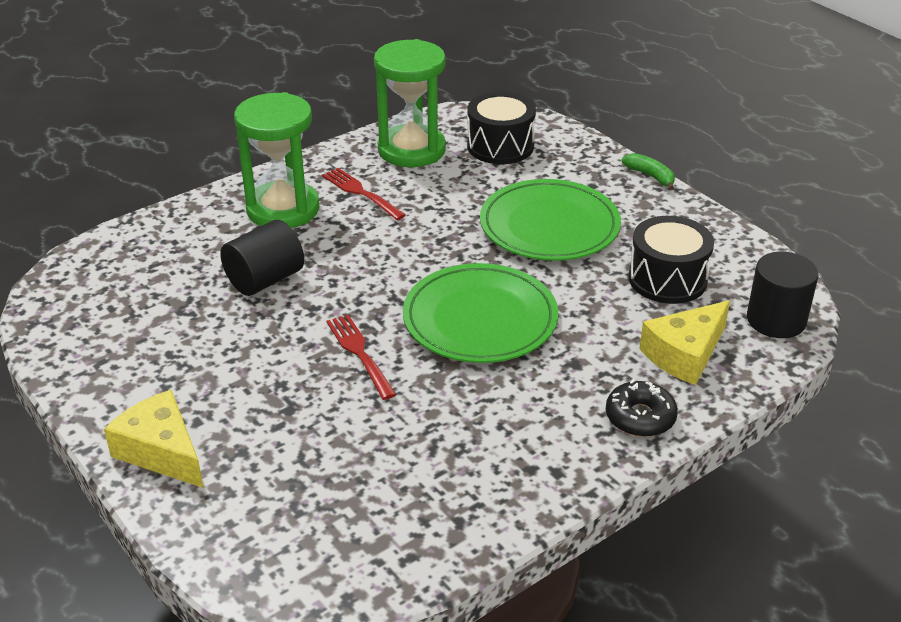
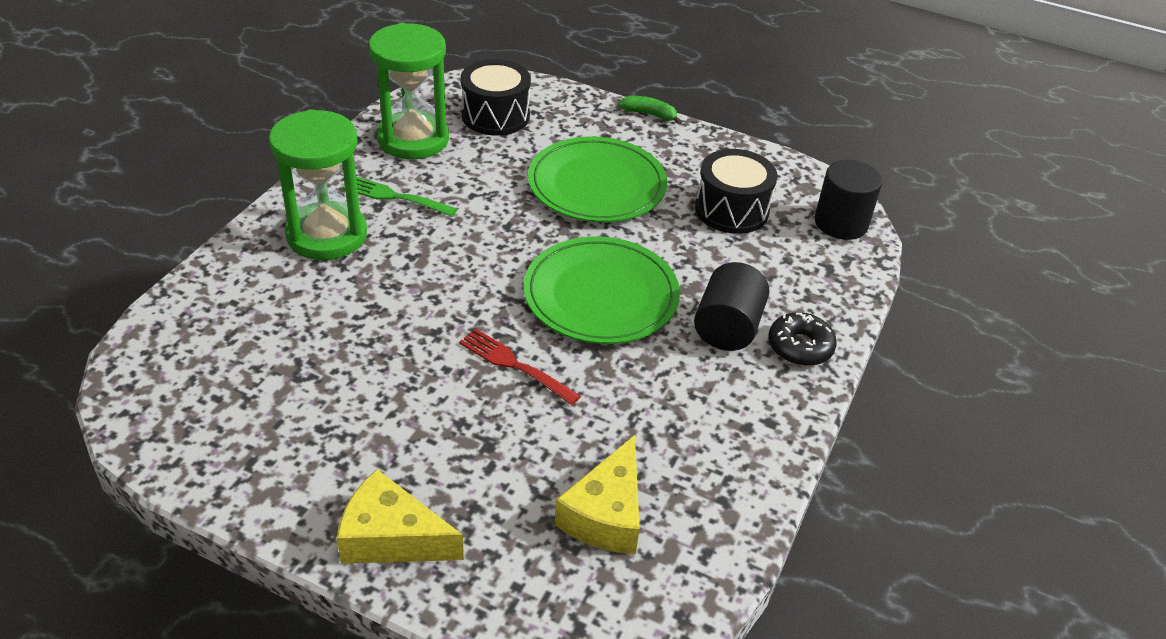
camera: 30 degrees left, 5 degrees up
(265, 280) = (364, 316): black cylinder -> black cylinder (727, 328)
(361, 193) = (396, 197): red fork -> green fork
(684, 354) = (793, 276): yellow cheese -> yellow cheese (605, 514)

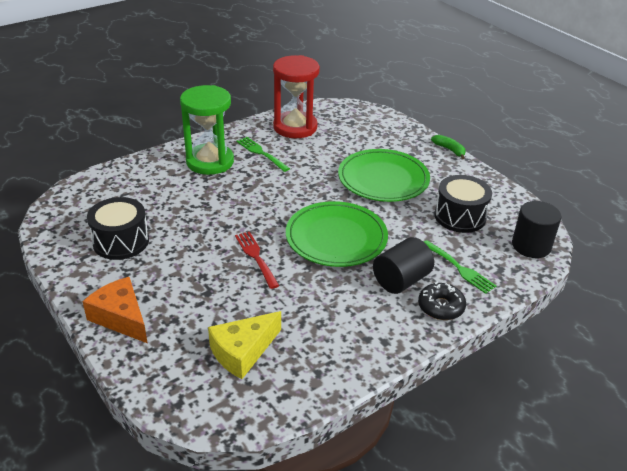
camera: 30 degrees right, 5 degrees down
(391, 537) = (121, 317): yellow cheese -> orange cheese
(413, 139) = (295, 127): green hourglass -> red hourglass
(495, 116) = (352, 127): black drum -> black drum (121, 241)
(782, 284) = (458, 268): none -> green fork

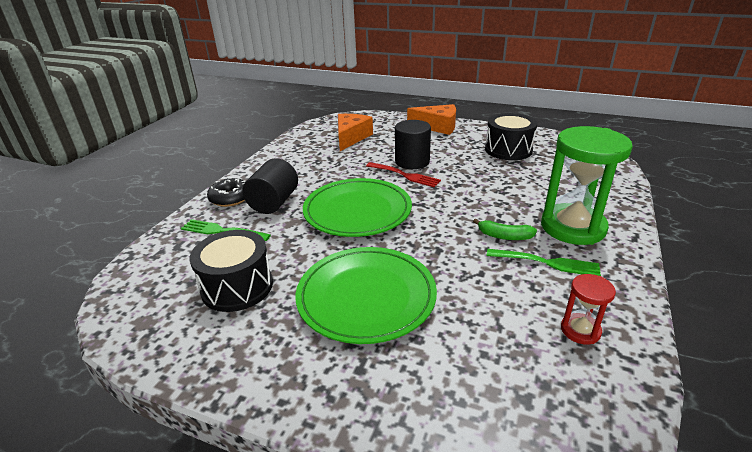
camera: 150 degrees right, 5 degrees down
(242, 352) = (351, 138): yellow cheese -> orange cheese
(295, 127) = (580, 330): red hourglass -> red hourglass, size x0.47
(449, 150) = (299, 421): green banana -> green banana (504, 236)
(531, 246) = (137, 285): black cylinder -> black cylinder (412, 162)

